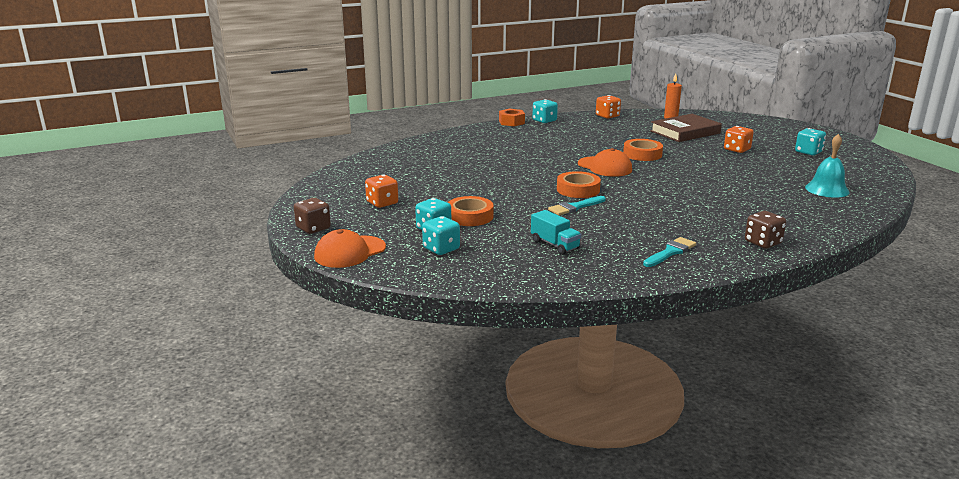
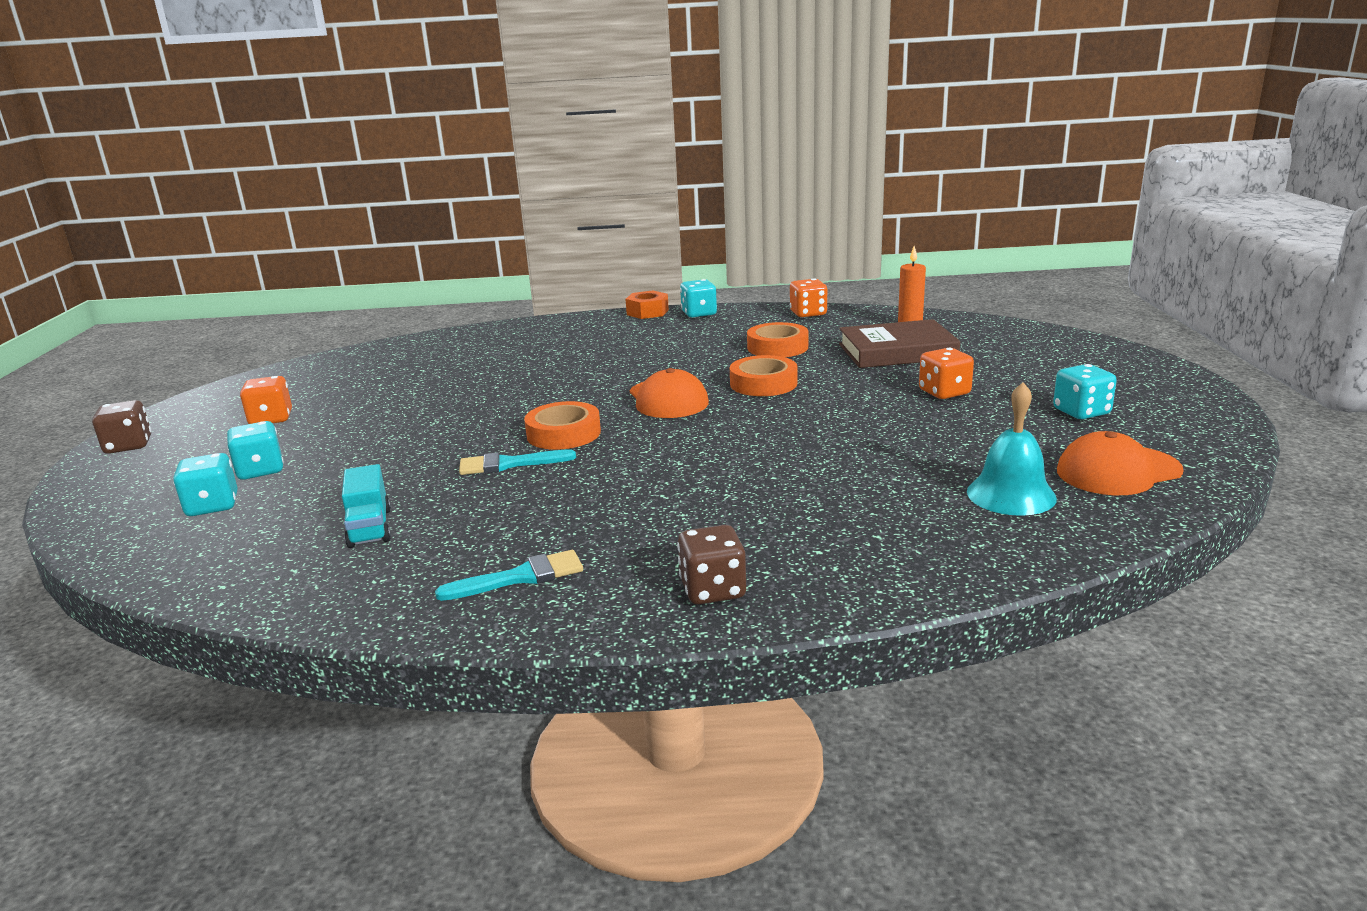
camera: 25 degrees right, 0 degrees up
(349, 252) = (102, 490): orange cap -> orange cap (1118, 471)
(470, 216) = (340, 457): orange tape -> orange tape (777, 347)

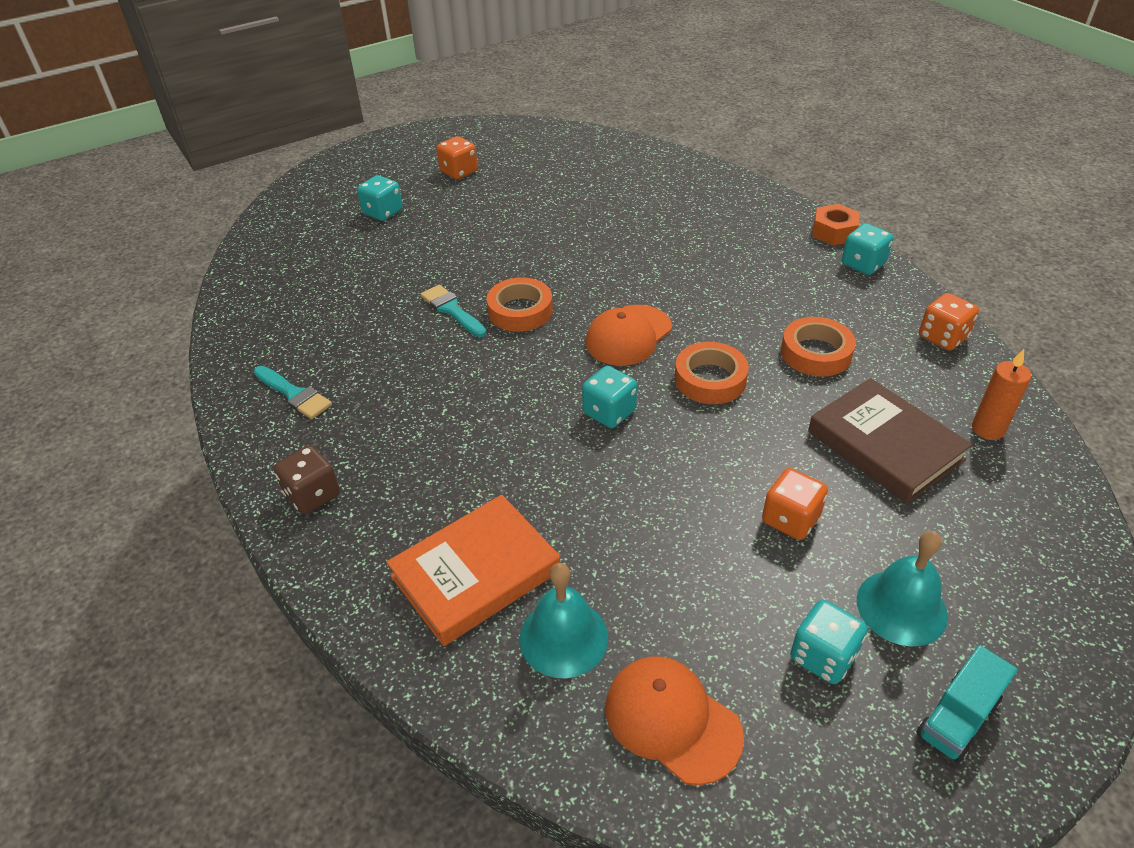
camera: 60 degrees right, 20 degrees up
(128, 446) = (388, 146): brown dice -> none
(212, 506) = (328, 223): turquoise dice -> turquoise dice (609, 412)
(370, 528) = (330, 298): turquoise truck -> turquoise truck (957, 717)
(907, 519) = (475, 573): none -> orange book
(1051, 381) = (901, 607): none -> turquoise bell

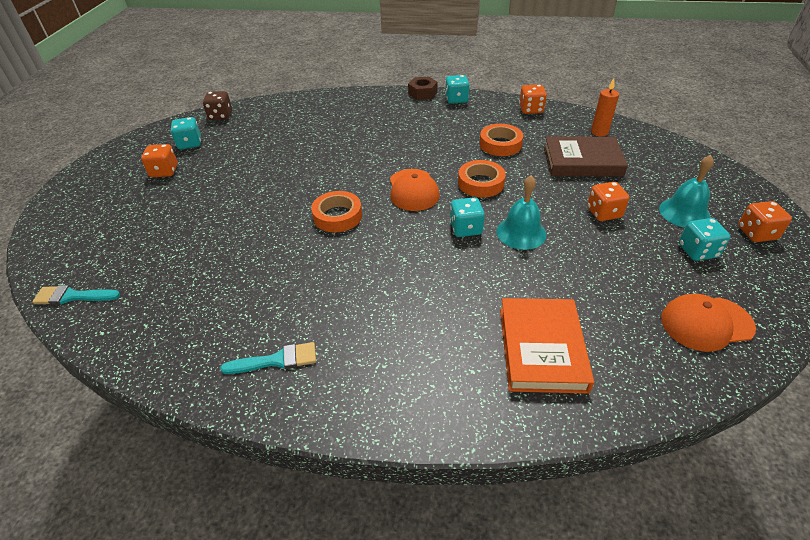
camera: 50 degrees left, 0 degrees up
(312, 495) = (393, 398): brown dice -> brown dice (220, 116)
(383, 212) = (147, 222): turquoise dice -> turquoise dice (190, 144)
(452, 310) = (296, 242): turquoise brush -> turquoise brush (73, 296)
(563, 637) = (621, 335): turquoise bell -> turquoise bell (521, 232)
(834, 232) = (422, 93): orange nut -> brown nut
(957, 717) = (756, 233): turquoise truck -> orange dice

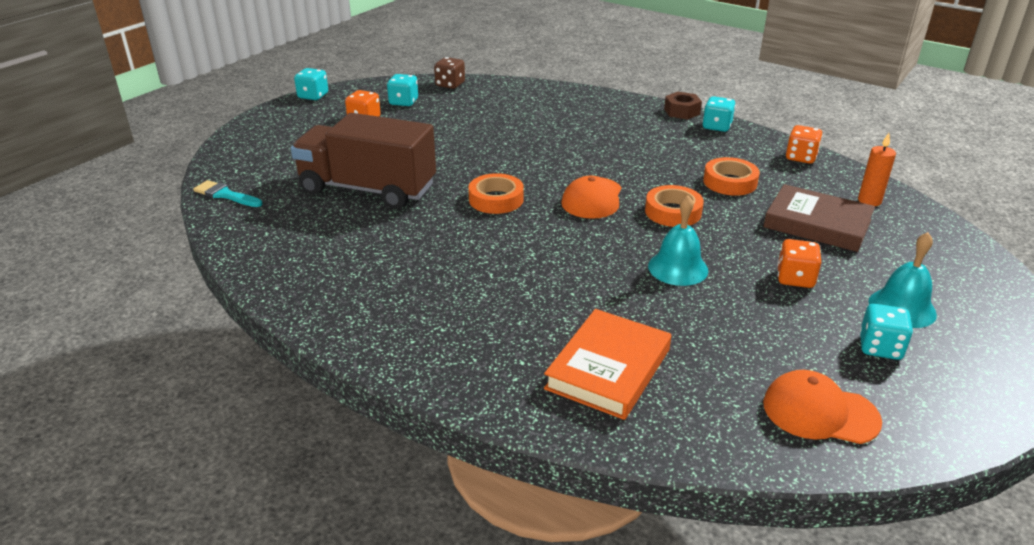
camera: 25 degrees right, 10 degrees down
(216, 243) = (368, 189): none -> brown truck
(276, 360) = (352, 293): turquoise brush -> none
(466, 228) = (619, 247): turquoise dice -> turquoise dice (313, 96)
(756, 233) = (982, 355): orange dice -> none

